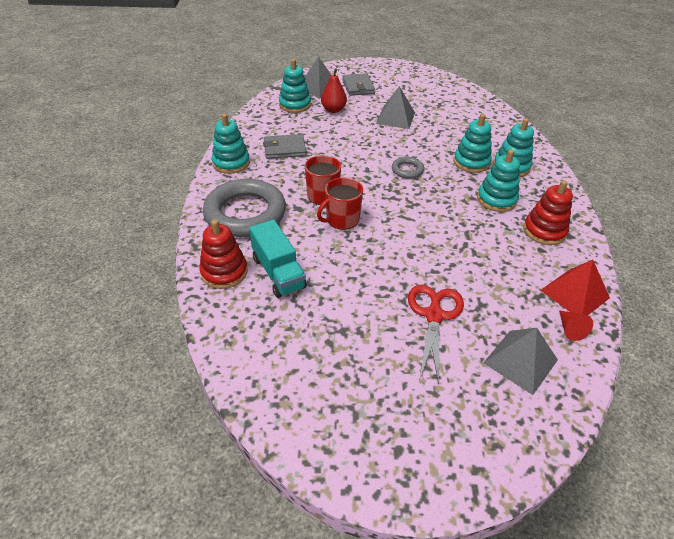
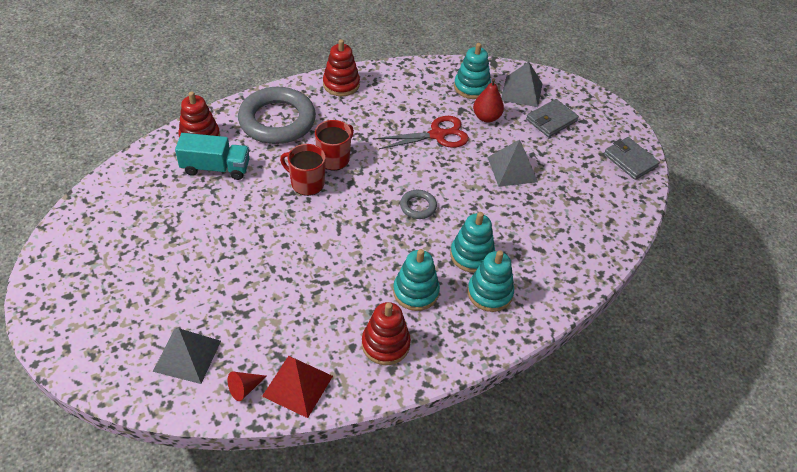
camera: 60 degrees right, 5 degrees up
(231, 163) = (341, 84): turquoise stacking toy -> red stacking toy
(278, 272) = (216, 168): turquoise truck -> turquoise truck turned 120 degrees counterclockwise
(284, 149) = (388, 109): grey wallet -> grey wallet (630, 160)
(434, 315) = (215, 282): red scissors -> red scissors (437, 135)

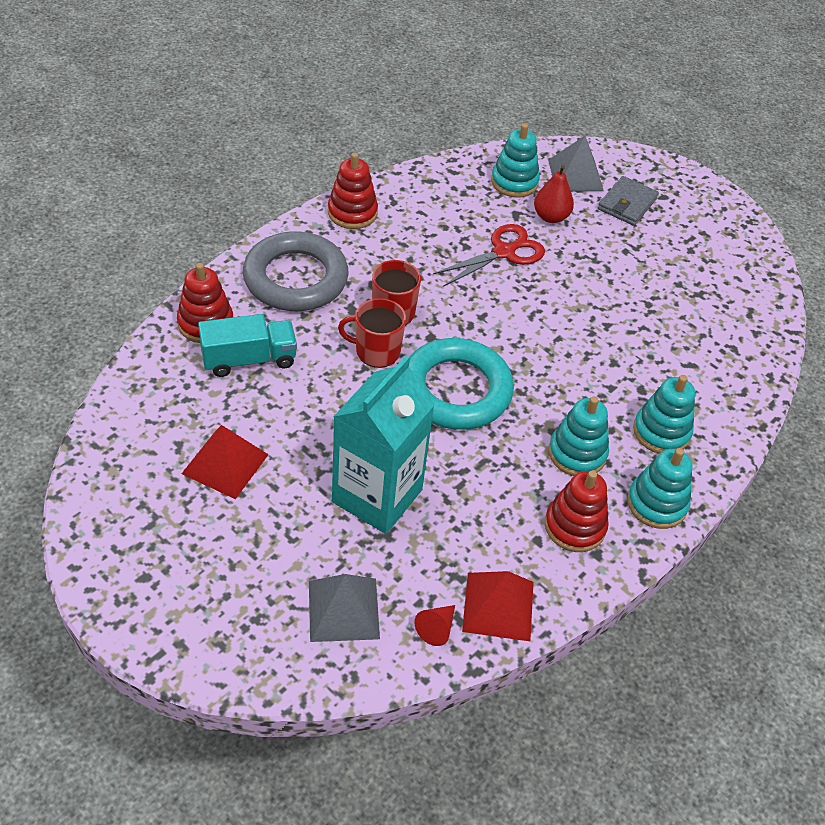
camera: 20 degrees left, 0 degrees up
(161, 234) = (225, 464): none -> red pyramid
(253, 283) = (377, 496): none -> turquoise carton
(349, 224) = (456, 390): none -> turquoise ring
(418, 206) = (526, 347): grey ring -> none
(472, 255) = (618, 392): turquoise stacking toy -> turquoise stacking toy (657, 504)
(512, 169) = (612, 275): grey pyramid -> none
(630, 160) = (737, 233): grey wallet -> none

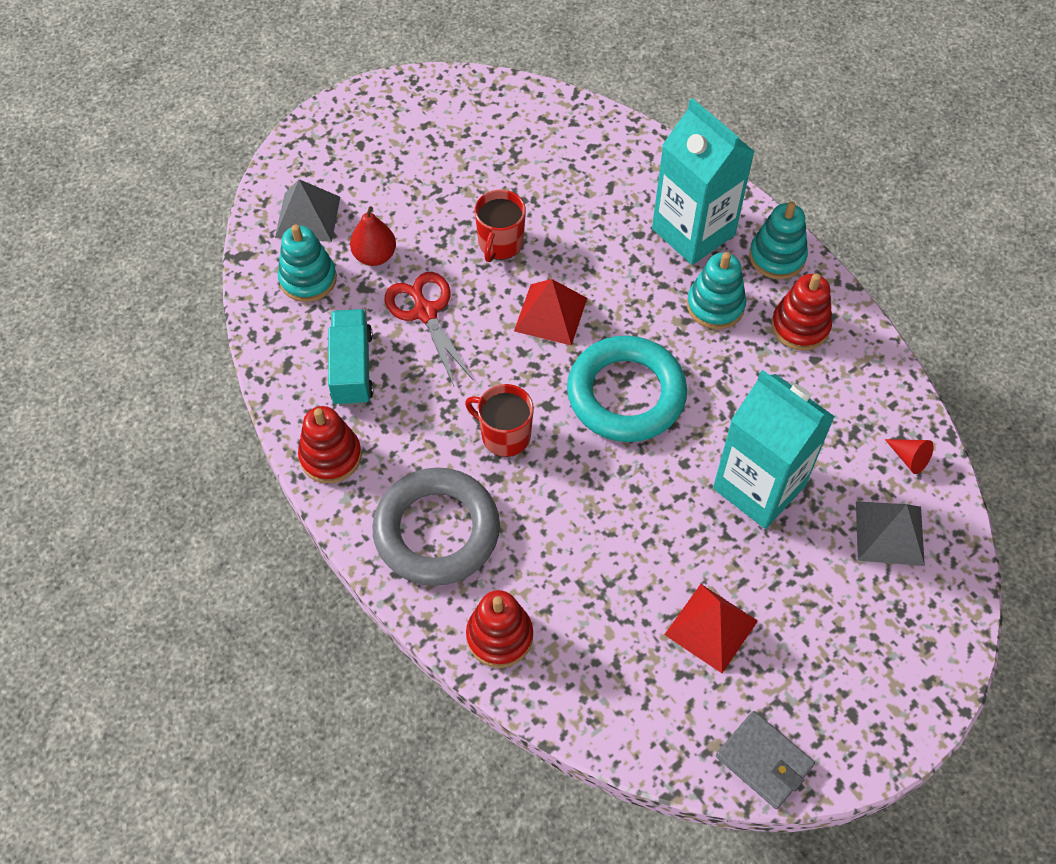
camera: 75 degrees left, 10 degrees up
(249, 359) = (562, 592): turquoise truck -> turquoise truck (352, 368)
(376, 351) = (563, 461): red mug -> red mug (500, 243)
(498, 606) = (886, 405): red pyramid -> red pyramid (550, 314)
(627, 204) = (366, 180): grey wallet -> grey wallet (764, 761)
(661, 432) = (693, 232): turquoise stacking toy -> turquoise carton

